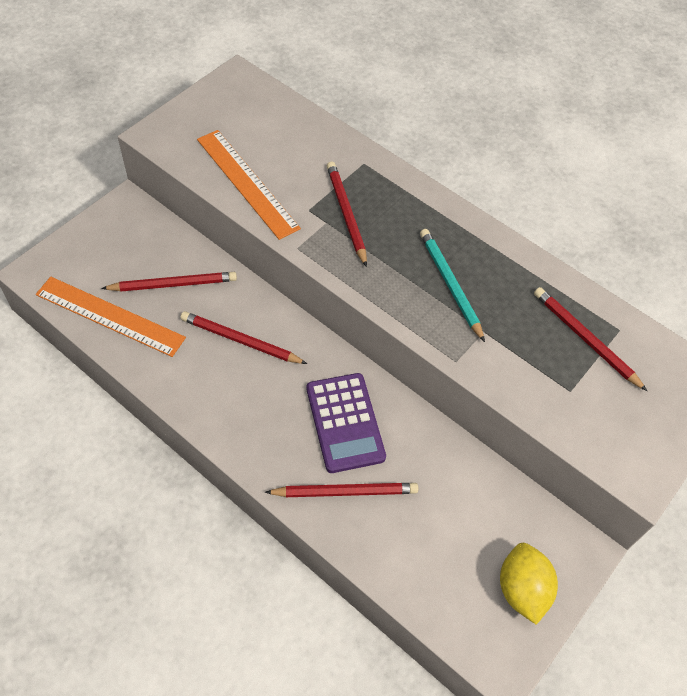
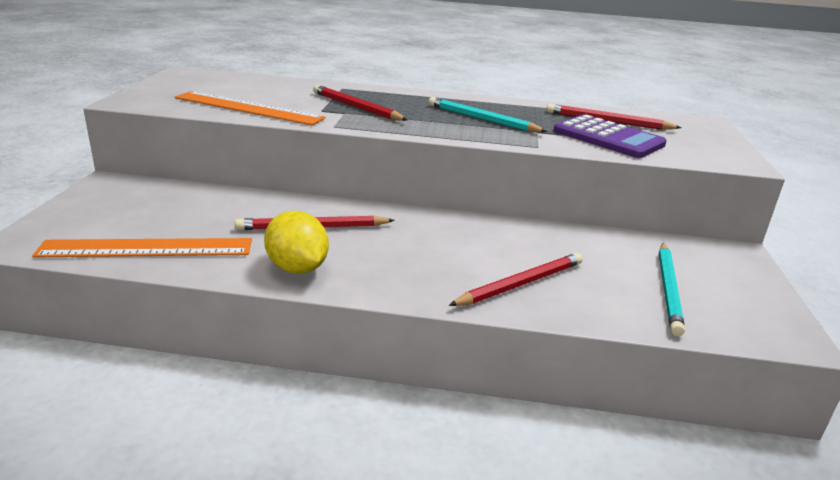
camera: 30 degrees left, 30 degrees down
(173, 284) = (205, 214): red pencil -> none
(345, 422) = (468, 245): purple calculator -> purple calculator (608, 138)
(460, 560) = (668, 289): none -> turquoise pencil
(522, 589) = (734, 288): yellow lemon -> yellow lemon (297, 268)

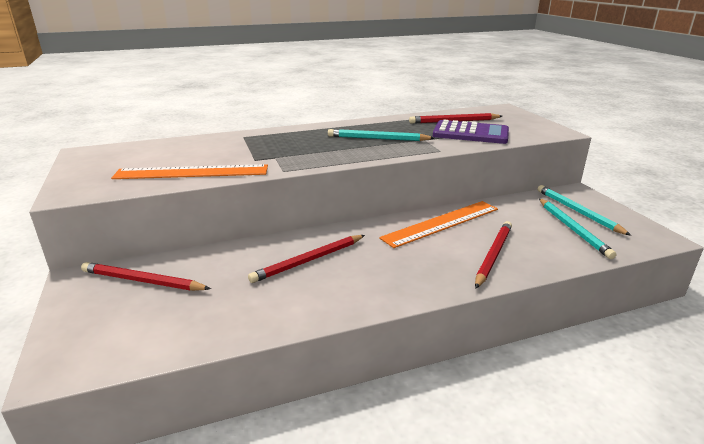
camera: 25 degrees left, 0 degrees up
(147, 248) = (192, 327): orange ruler -> orange ruler (441, 223)
(297, 268) = (337, 299): yellow lemon -> none
(356, 107) = (278, 150): red pencil -> red pencil (143, 281)
(705, 274) = (578, 212): none -> turquoise pencil

